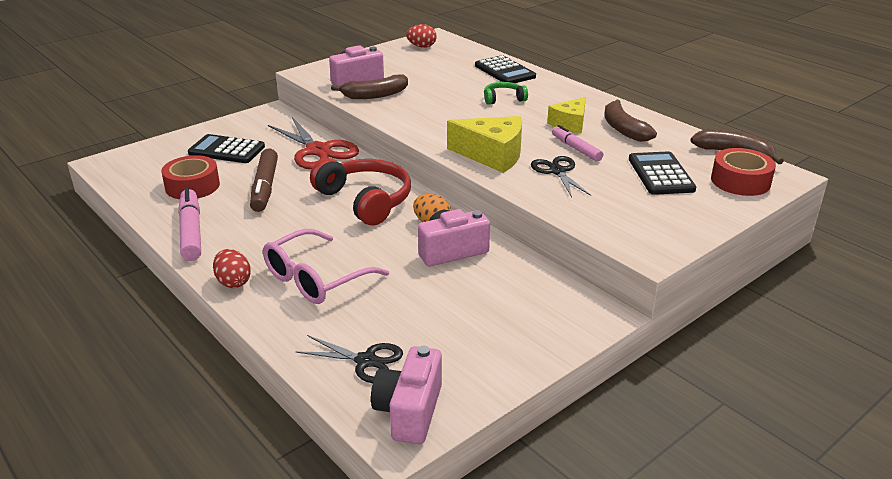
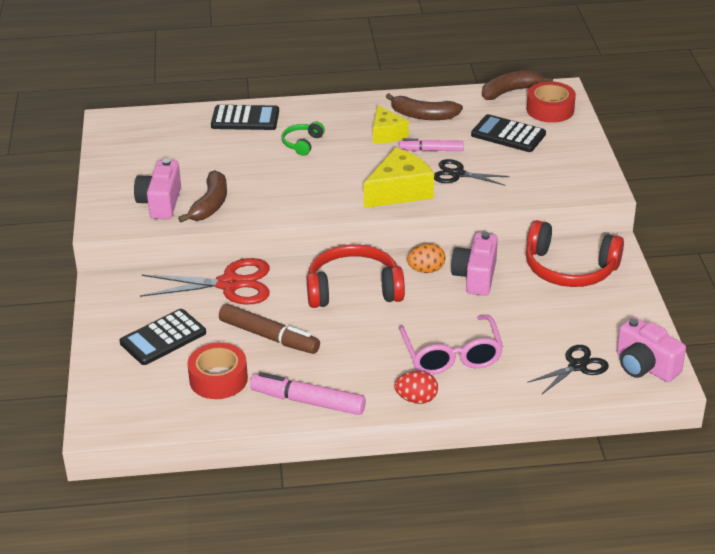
camera: 55 degrees left, 5 degrees up
(421, 47) = (125, 137): red egg -> none
(528, 300) = (569, 269): none -> red headphones

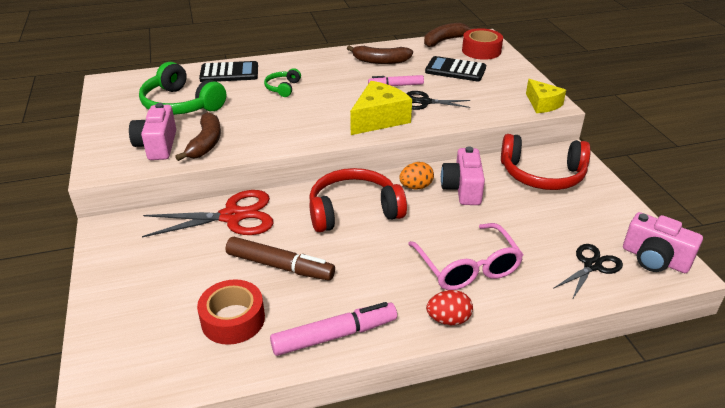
camera: 10 degrees left, 0 degrees up
(163, 338) = (169, 279): black calculator -> none
(188, 156) = (181, 104): none -> green headphones
(308, 401) = (334, 335): pink marker -> pink marker turned 150 degrees clockwise
(386, 134) = (354, 76): yellow cheese -> yellow cheese (542, 104)

